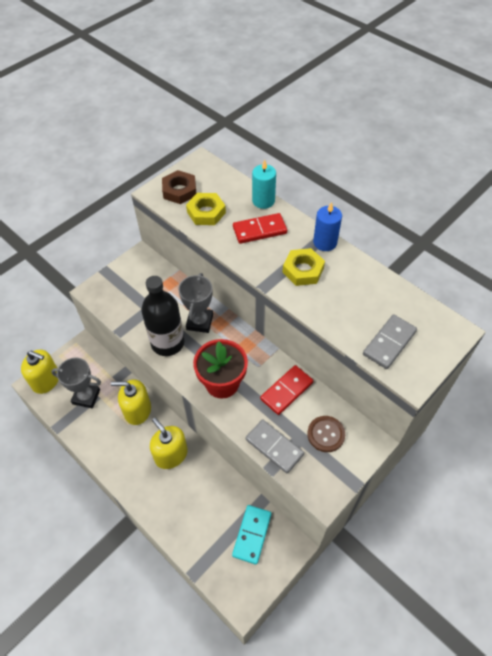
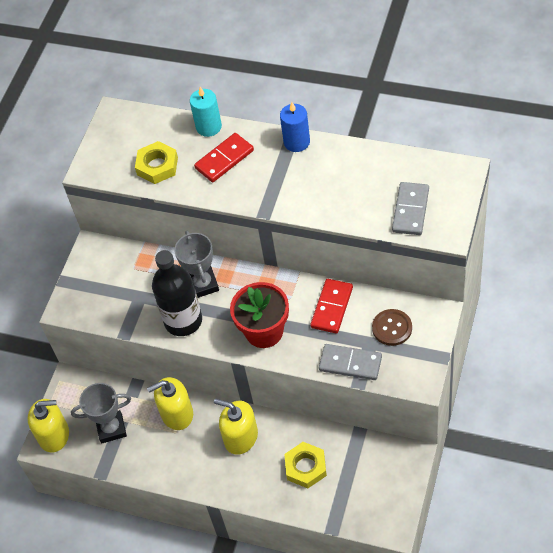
camera: 20 degrees left, 0 degrees up
(179, 190) = (113, 155): brown nut -> none
(252, 534) = (367, 466): turquoise domino -> none
(303, 270) = (292, 180): yellow nut -> yellow nut (305, 467)

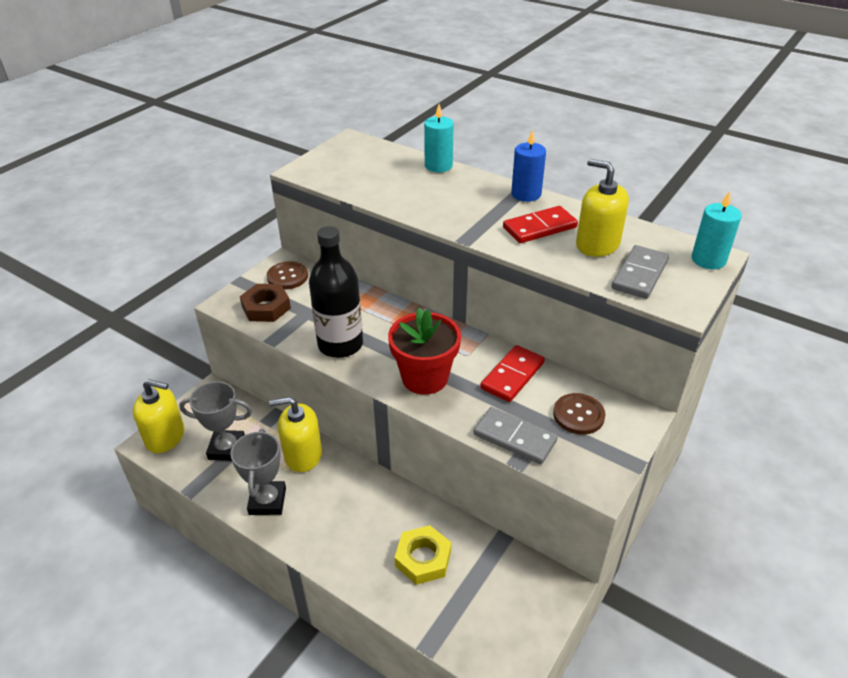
camera: 10 degrees right, 15 degrees down
(102, 302) = (266, 307): none -> brown nut
(104, 263) = (287, 277): none -> brown button
(157, 166) = (370, 182): yellow nut -> none
(203, 284) = (378, 318): grey trophy -> grey trophy (267, 501)
(224, 159) = (442, 191): red domino -> red domino (539, 227)
(240, 437) = (361, 500): yellow soap dispenser -> yellow soap dispenser (597, 244)
(459, 177) = (708, 260): none -> turquoise candle

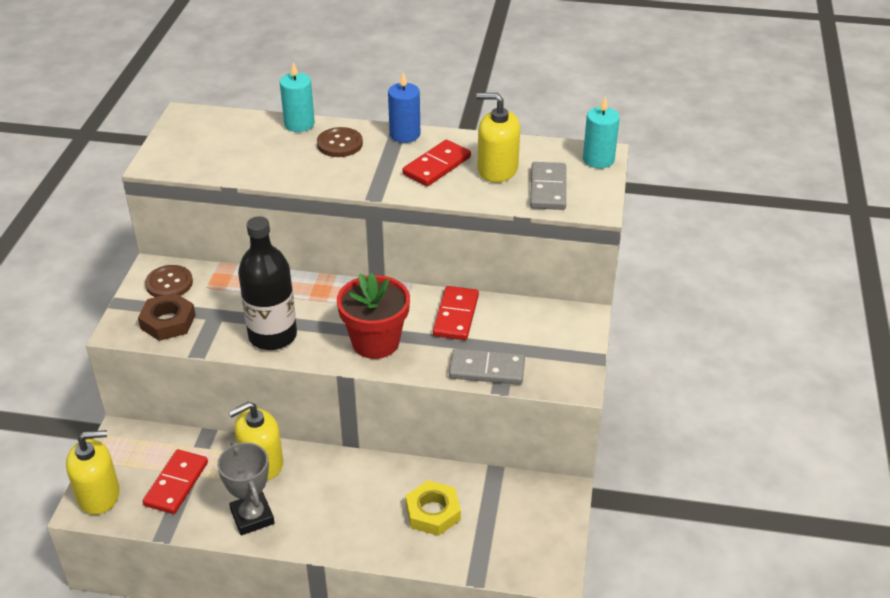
camera: 25 degrees left, 0 degrees up
(227, 448) = (176, 484): grey trophy -> red domino
(578, 415) = (531, 332): brown button -> brown button (339, 144)

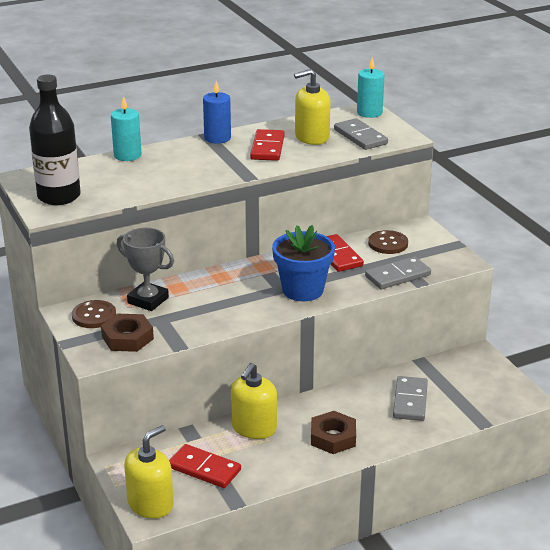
camera: 35 degrees left, 10 degrees down
(176, 484) = (204, 469): red domino -> red domino turned 45 degrees counterclockwise
(252, 517) = (289, 461): grey trophy -> grey trophy (148, 300)
(272, 336) = (222, 315): black bottle -> black bottle (59, 196)
(317, 513) = (333, 437): none -> brown nut
(339, 144) = (177, 157): brown button -> brown button (388, 244)
(375, 342) = (303, 290): red flower pot -> blue flower pot
(433, 512) = (410, 401): yellow nut -> grey domino

